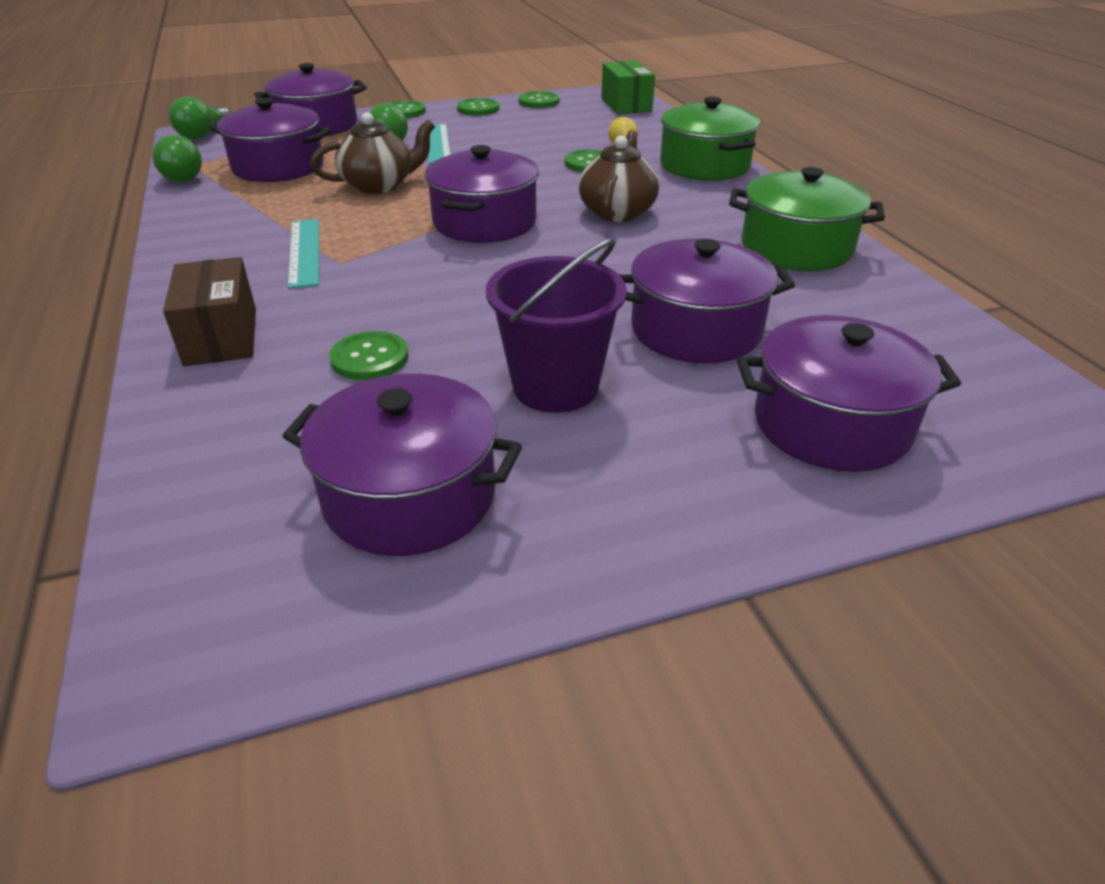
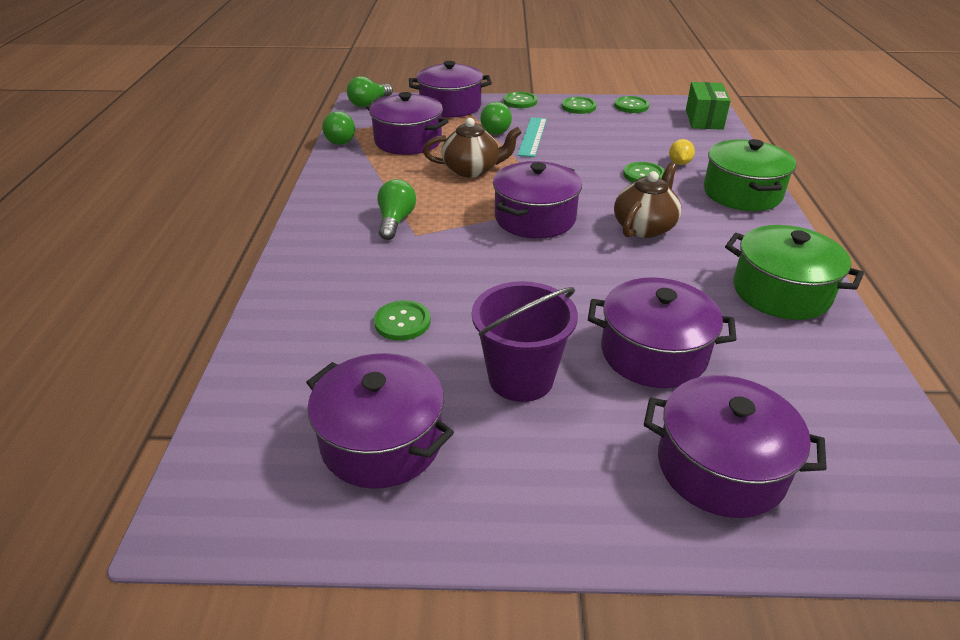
camera: 20 degrees right, 0 degrees up
(221, 336) = (314, 282): brown box -> none
(304, 252) = (395, 221): turquoise ruler -> green light bulb

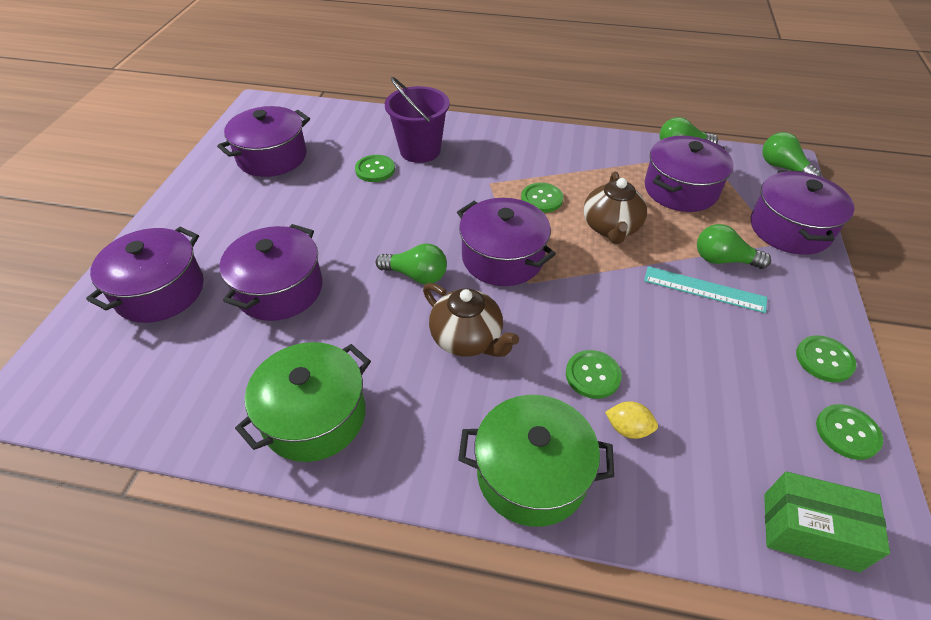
camera: 100 degrees right, 10 degrees up
(395, 221) = (514, 173): green light bulb -> green light bulb (416, 275)
(520, 101) = (826, 297): green button -> green button (541, 199)
(521, 378) = (291, 215): purple bucket -> purple bucket (420, 150)

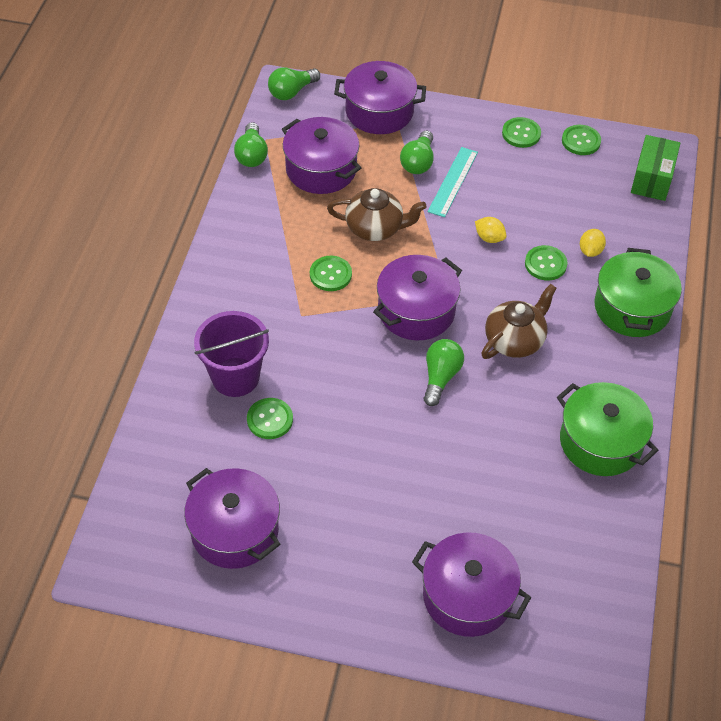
camera: 90 degrees left, 5 degrees up
(279, 289) = (462, 488): purple pot -> none
(622, 320) = (489, 238): none -> yellow lemon

